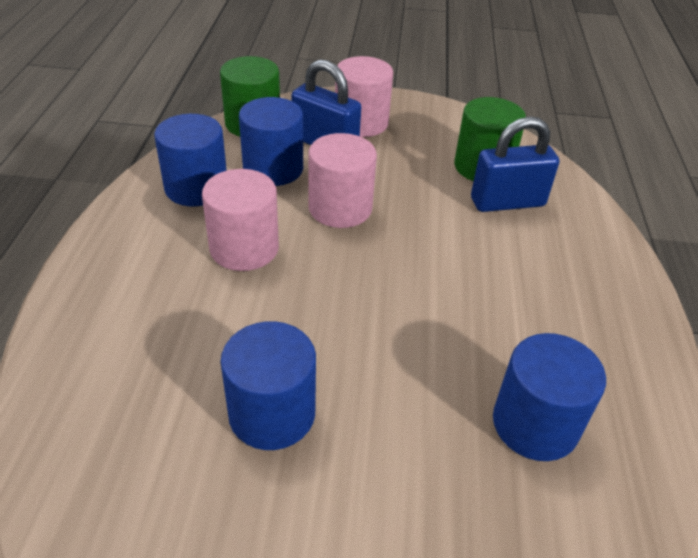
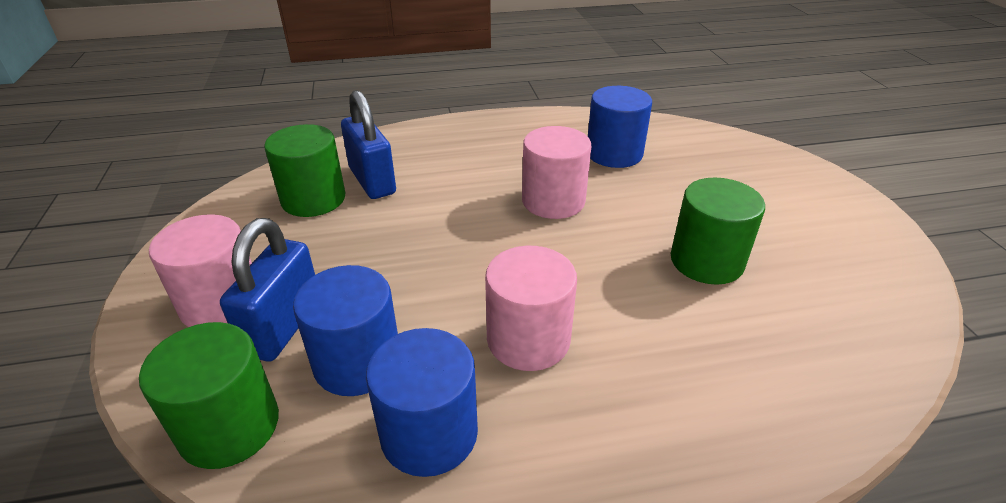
camera: 105 degrees left, 5 degrees down
(272, 414) = (706, 261): blue cylinder -> green cylinder
(340, 208) = (422, 282): pink cylinder -> pink cylinder (553, 201)

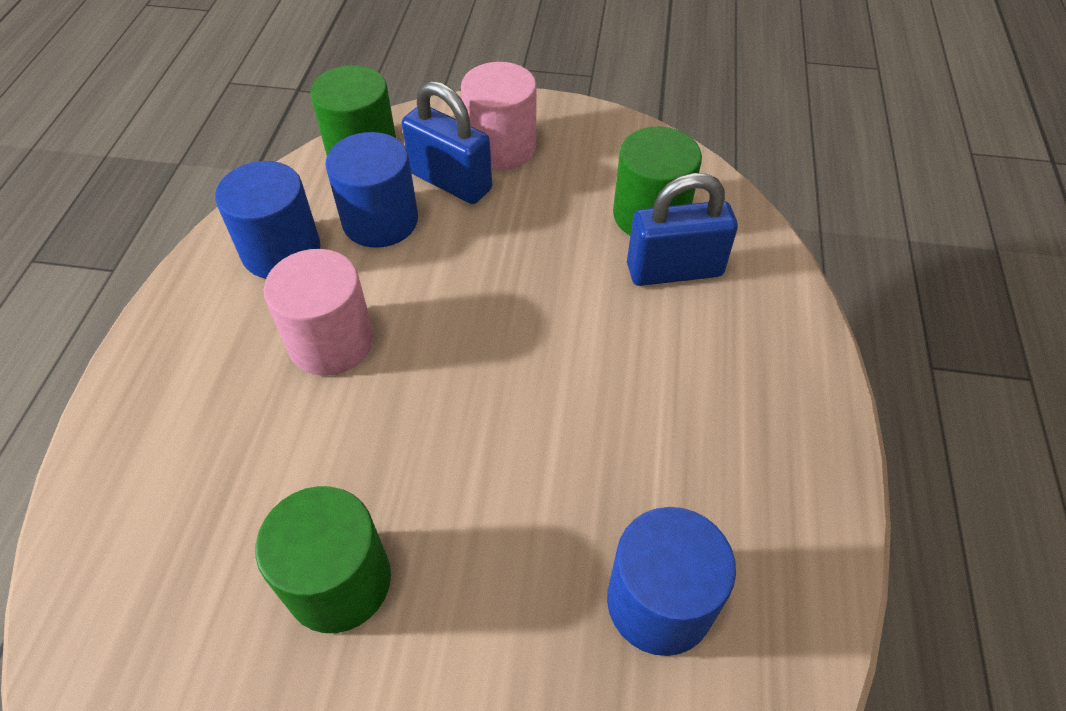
camera: 110 degrees right, 15 degrees up
(553, 201) = (553, 452): pink cylinder -> none

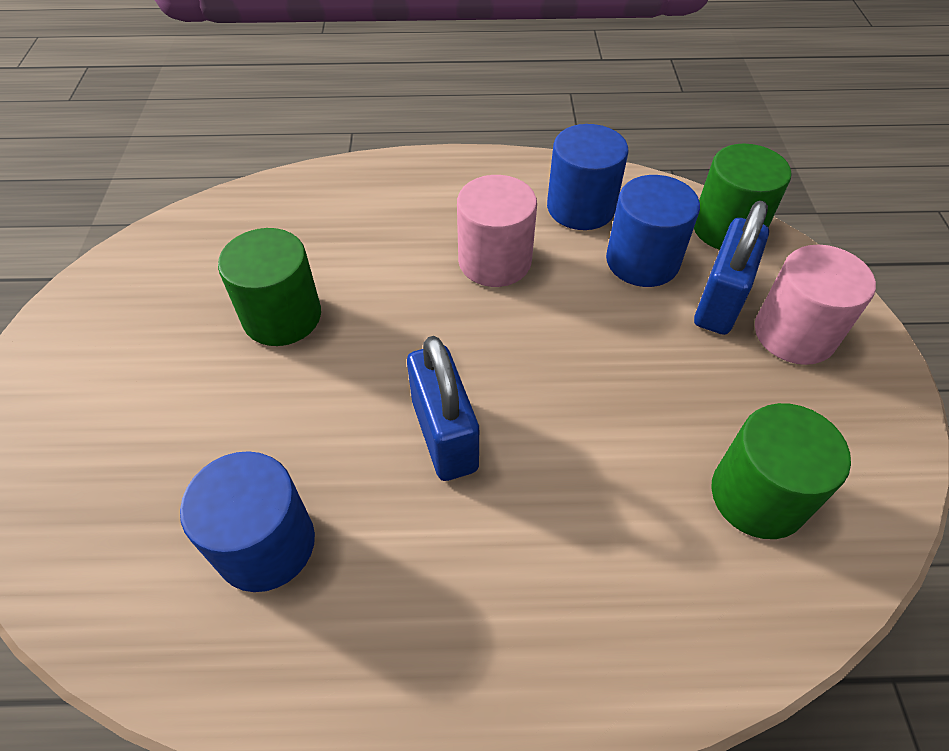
camera: 80 degrees right, 0 degrees up
(674, 270) = (677, 530): blue padlock -> blue padlock (444, 435)

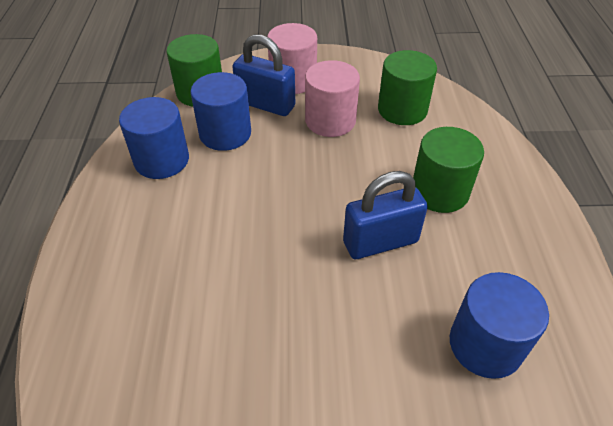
camera: 90 degrees left, 5 degrees down
(282, 316) = (264, 368): green cylinder -> green cylinder (439, 192)
(494, 261) = (213, 213): pink cylinder -> pink cylinder (330, 121)

